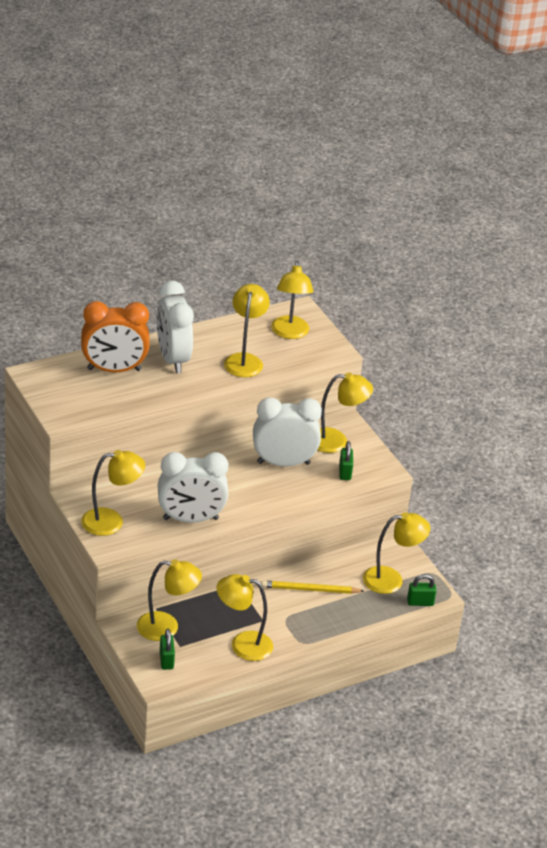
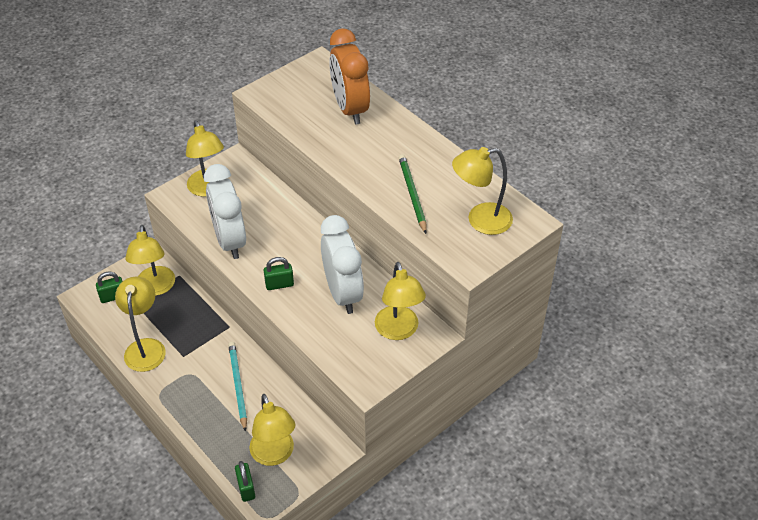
camera: 80 degrees right, 10 degrees up
(172, 359) = (387, 143): white clock -> none
(244, 360) = (412, 194): yellow lamp -> green pencil
(310, 590) = (238, 385): yellow pencil -> turquoise pencil
(345, 472) = (348, 347): green padlock -> green padlock (279, 284)

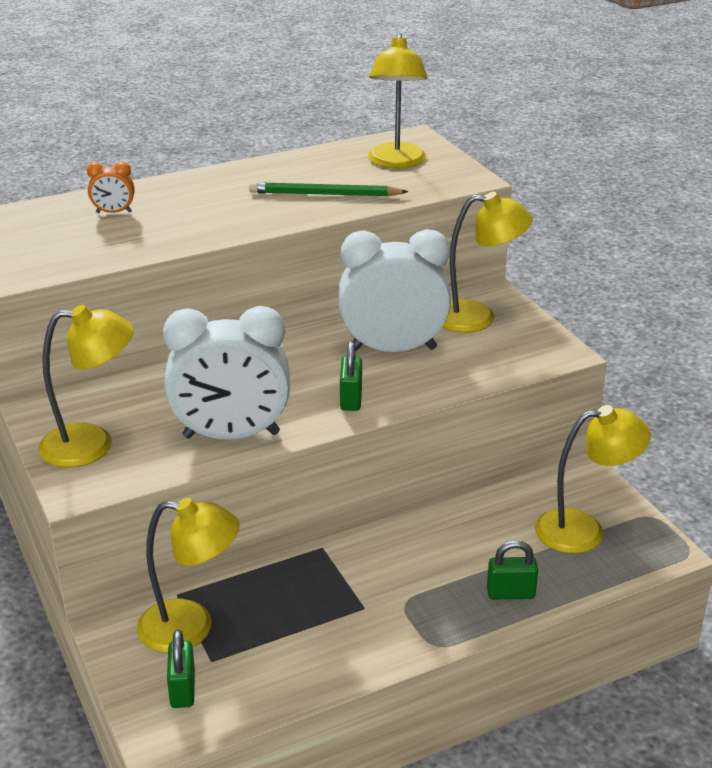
camera: 75 degrees left, 15 degrees down
(145, 347) = (326, 653): yellow lamp -> none
(238, 385) = (446, 552): turquoise pencil -> none
(246, 488) = (638, 565): green padlock -> green padlock (510, 593)
(350, 109) = (114, 212): orange clock -> orange clock, size x0.42

